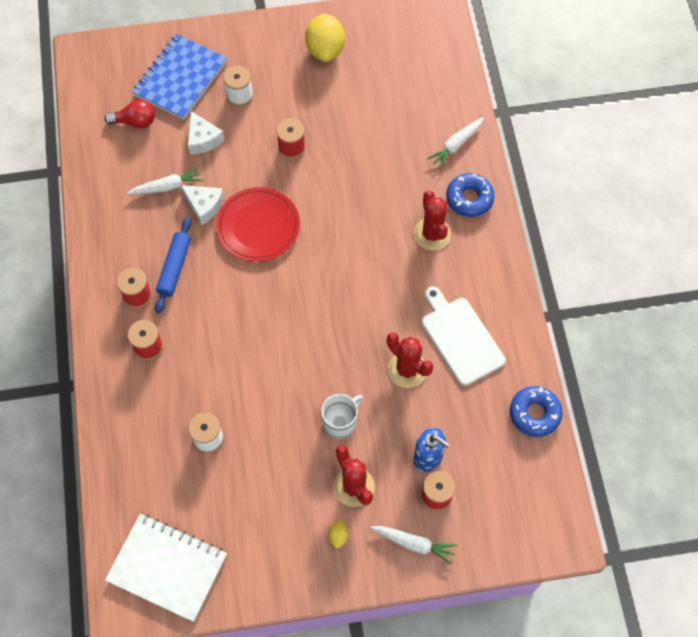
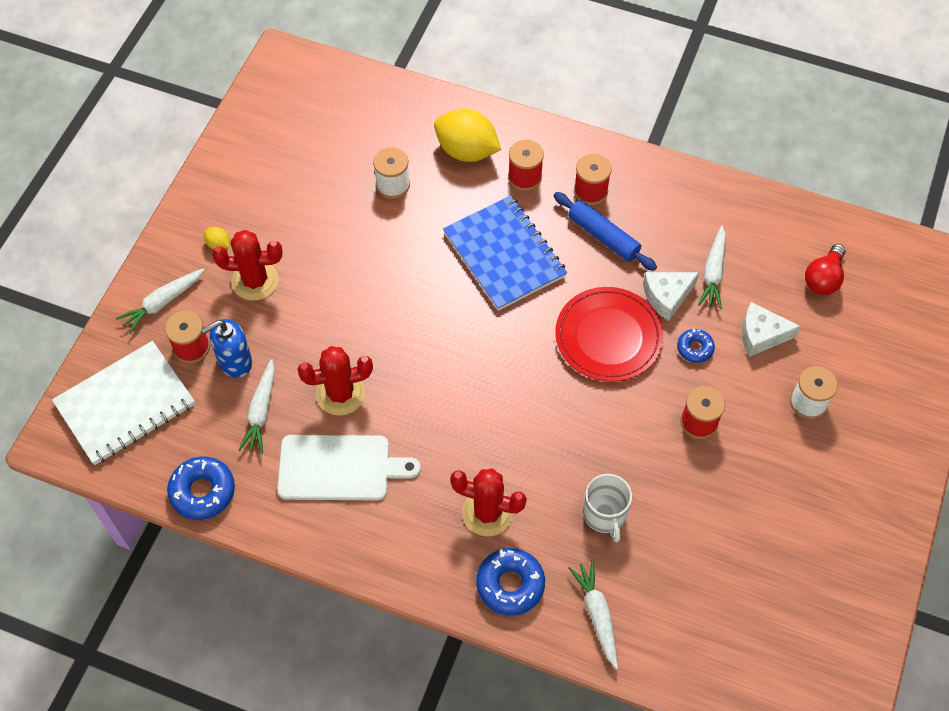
camera: 120 degrees right, 5 degrees down
(167, 567) = (293, 104): white notebook -> white notebook (125, 404)
(180, 78) = (867, 350): blue notebook -> blue notebook (504, 254)
(236, 172) = (695, 348): none -> blue donut
(325, 50) = (834, 536): yellow lemon -> yellow lemon (467, 151)
(340, 421) = (328, 303): white mug -> white mug (605, 515)
(454, 413) = (261, 411): none -> white carrot

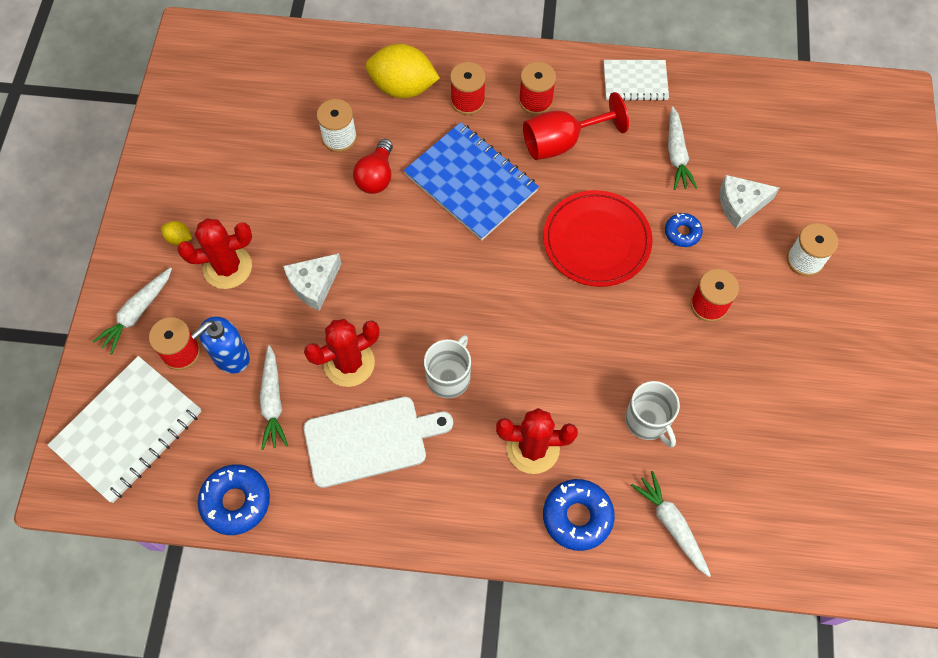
camera: 15 degrees left, 5 degrees up
(429, 428) = (449, 376): none -> white mug
(603, 236) = (561, 142): blue rolling pin -> red goblet
(667, 297) = (640, 188): white cheese -> white cheese (314, 284)
(694, 194) = (635, 82): none -> white notebook
(823, 279) = (780, 136): red light bulb -> red light bulb (376, 176)

